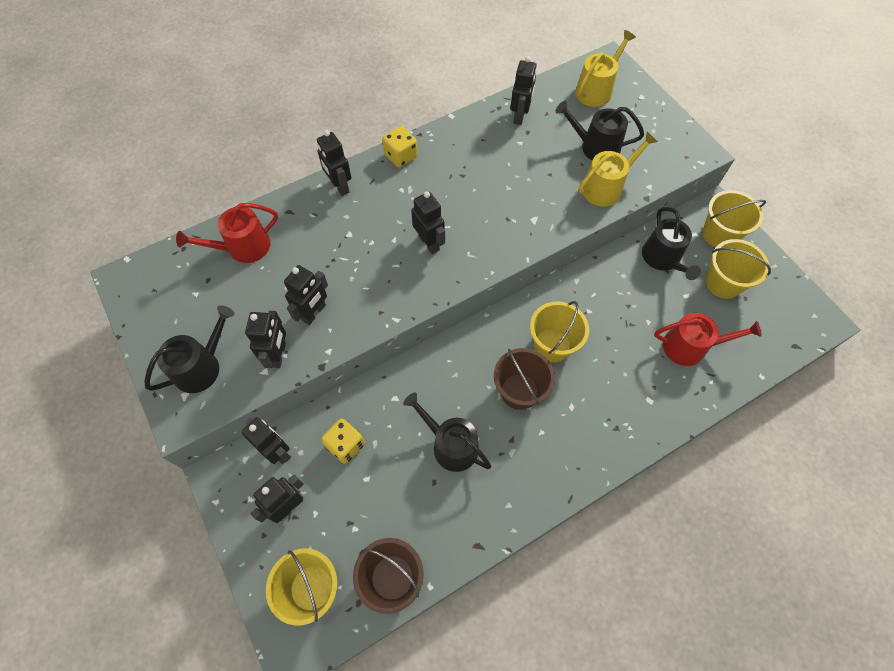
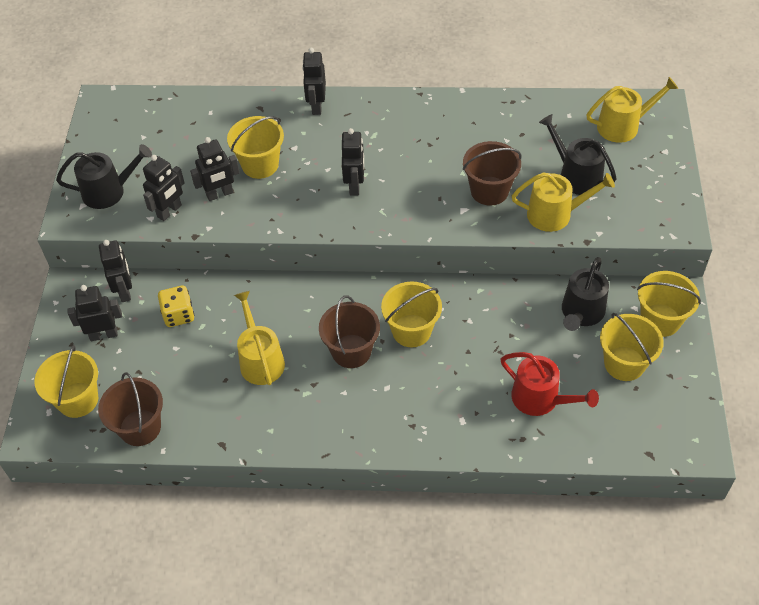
camera: 35 degrees right, 10 degrees down
(243, 247) = (204, 119): red watering can -> none
(330, 265) = (260, 164): none -> yellow bucket
(401, 156) = (388, 104): yellow dice -> none
(450, 445) = (260, 360): black watering can -> yellow watering can
(519, 116) = (526, 117): black robot -> none
(541, 192) = (489, 191): none -> brown bucket

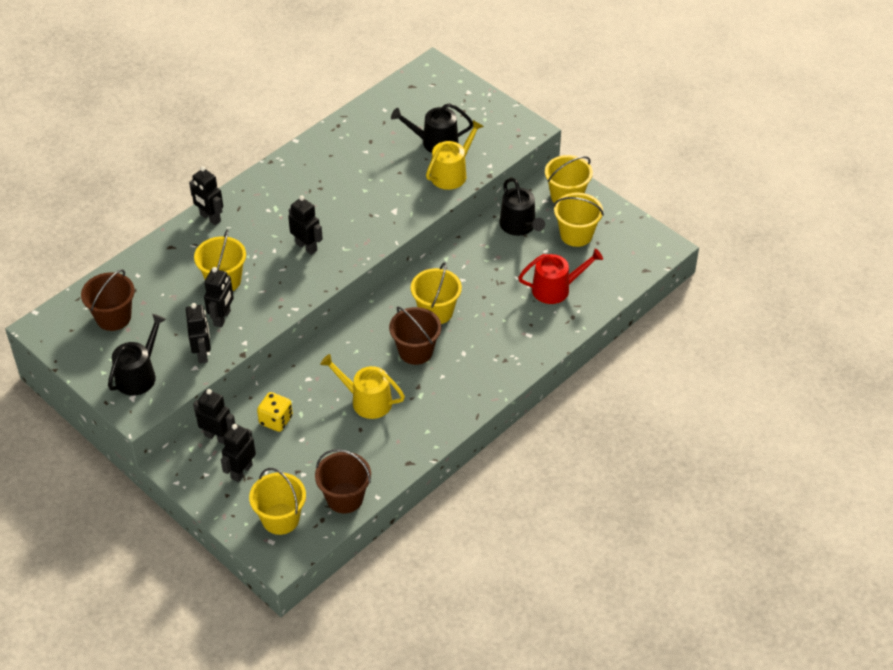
camera: 50 degrees left, 5 degrees down
(489, 191) = (395, 188): brown bucket -> brown bucket (113, 317)
(623, 126) = (425, 94): yellow watering can -> none

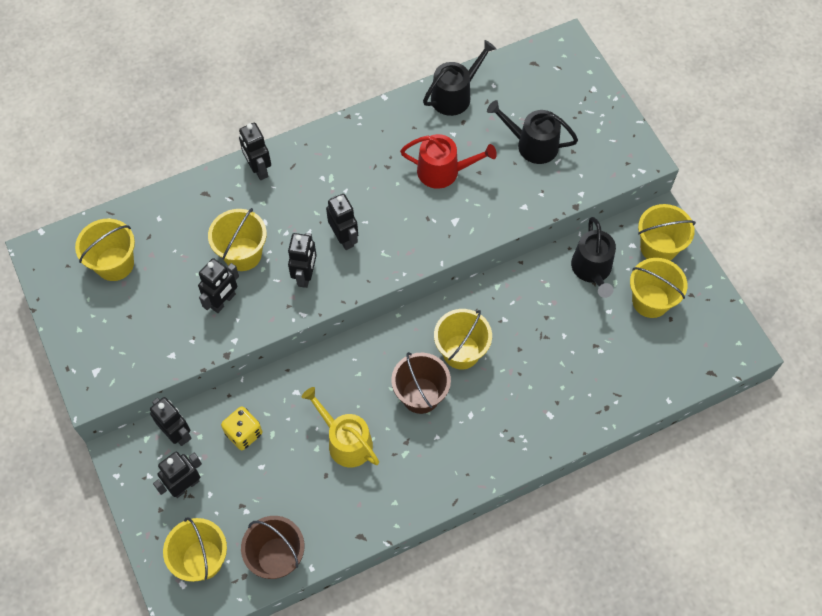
camera: 20 degrees right, 15 degrees up
(113, 317) = (115, 264): brown bucket -> yellow bucket
(138, 375) = (112, 345): black watering can -> black watering can (455, 95)
(202, 354) = (186, 340): black robot -> black robot (305, 275)
(451, 173) = (535, 191): yellow watering can -> none
(555, 289) = (601, 365): red watering can -> red watering can (443, 171)

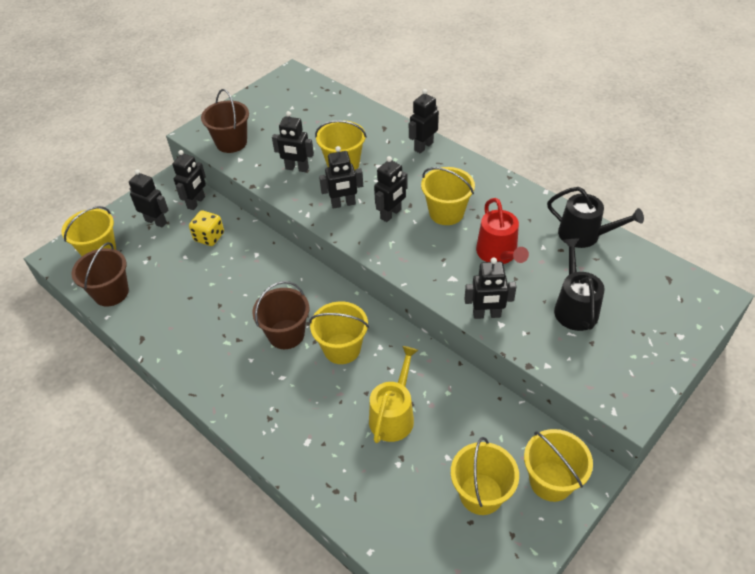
camera: 70 degrees right, 15 degrees down
(115, 264) = (300, 108): yellow bucket -> yellow bucket (446, 213)
(136, 356) = (231, 143): none -> brown bucket
(346, 441) = (224, 299): yellow watering can -> yellow watering can (393, 415)
(509, 212) = (486, 315): none -> black robot
(592, 269) = (487, 426): black watering can -> none

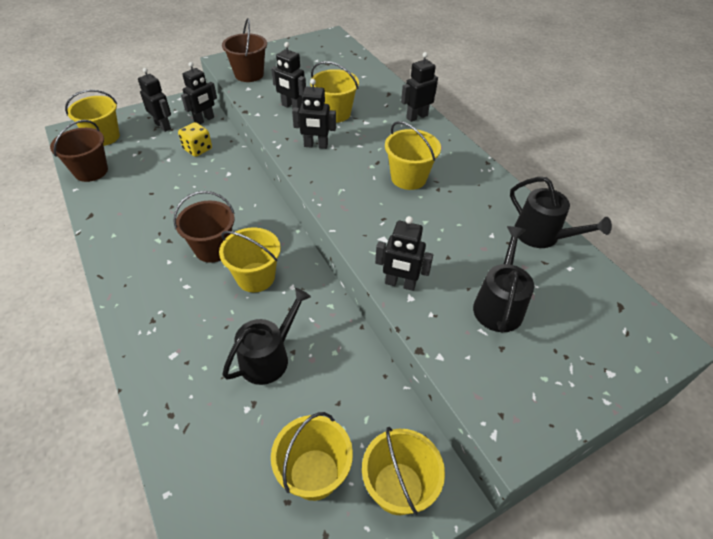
camera: 15 degrees right, 0 degrees up
(391, 214) = (355, 165): black robot -> none
(393, 415) = (268, 357): yellow watering can -> black watering can
(498, 253) = (442, 228): red watering can -> none

